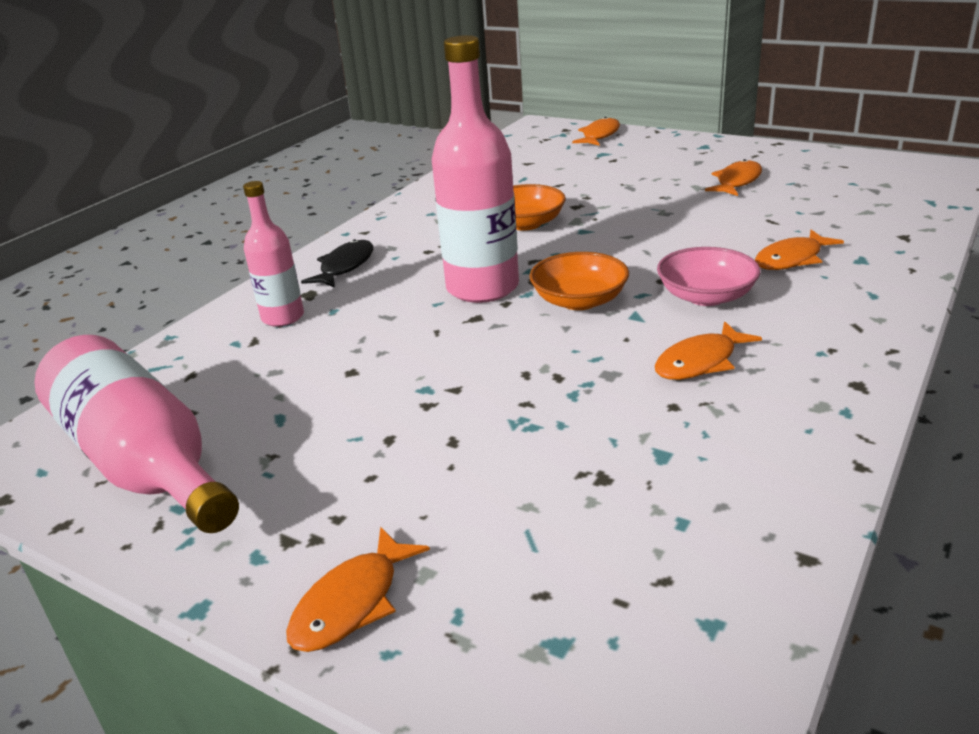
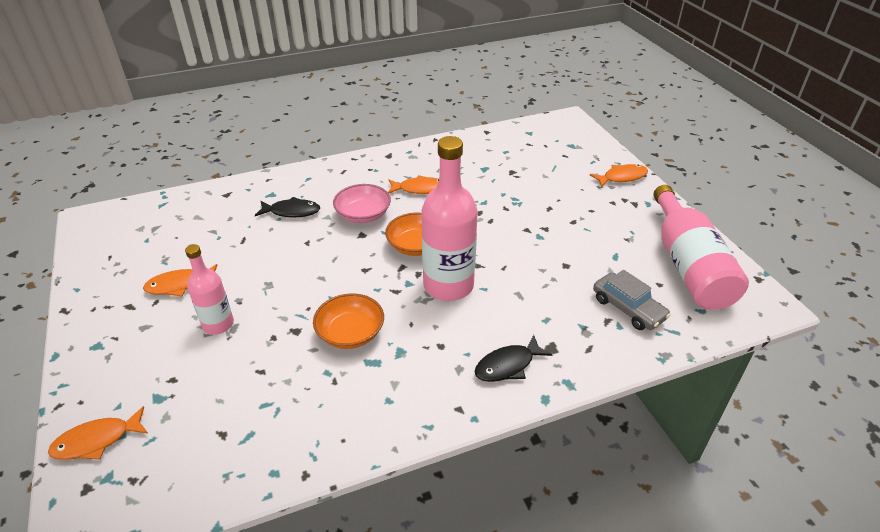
camera: 145 degrees left, 10 degrees up
(230, 363) = (628, 308): none -> grey car
(283, 317) = (580, 333): pink bottle -> pink bottle (218, 324)
(791, 259) = (292, 211): orange fish -> black fish

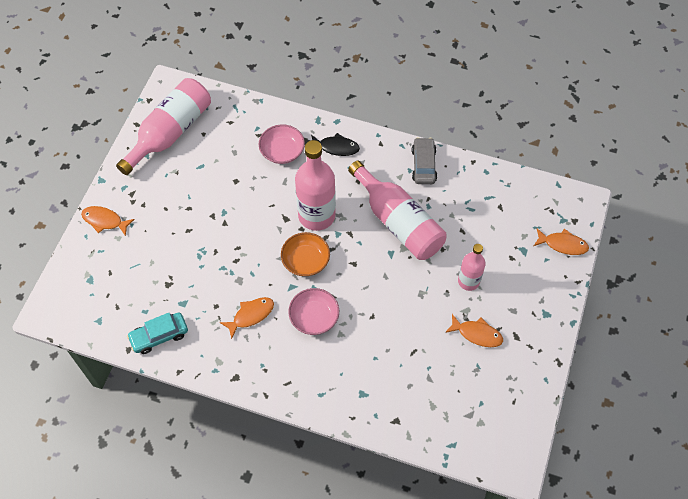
camera: 140 degrees left, 20 degrees up
(292, 211) = (361, 359): black fish -> none
(350, 333) = (398, 222): orange bowl -> pink bottle
(420, 189) = (251, 315): orange fish -> orange fish turned 105 degrees clockwise
(475, 146) = (159, 336): none -> turquoise car
(560, 321) = (282, 151): none -> pink bowl
(628, 308) = (239, 133): grey car -> grey car (423, 165)

